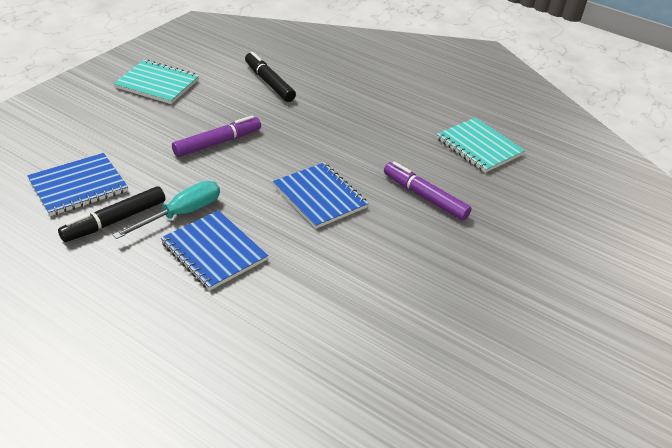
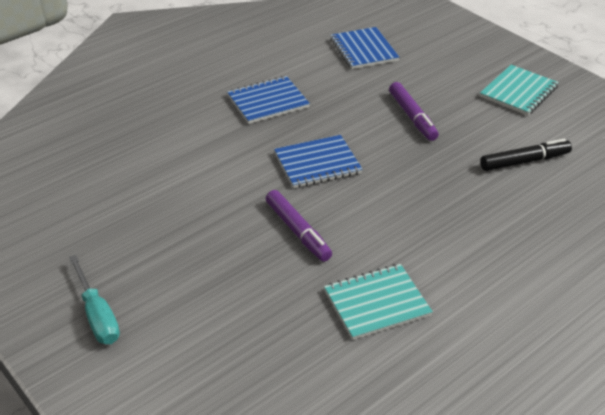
camera: 110 degrees right, 0 degrees up
(115, 221) = (318, 63): black marker -> none
(181, 214) = (317, 91): turquoise screwdriver -> turquoise screwdriver (97, 315)
(424, 197) = (298, 231): purple marker -> purple marker turned 90 degrees clockwise

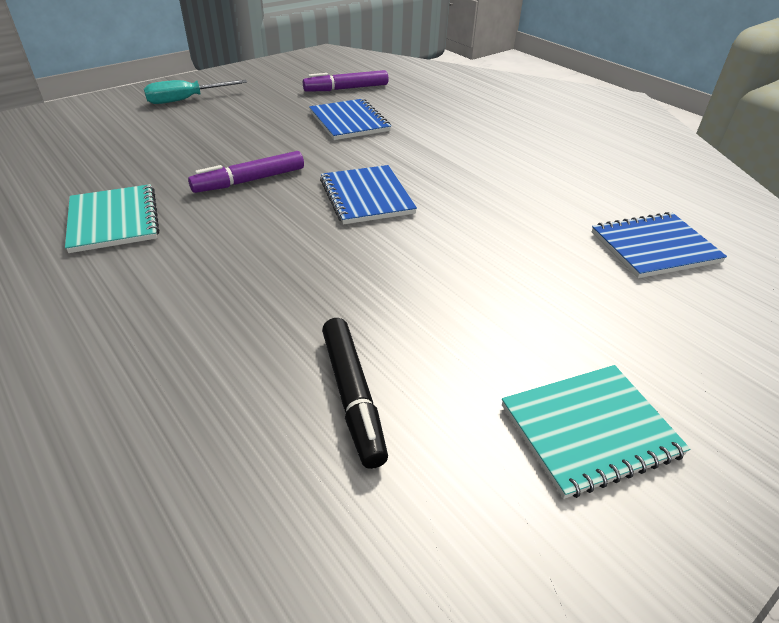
camera: 90 degrees right, 0 degrees up
(268, 102) = (492, 170): blue notebook -> blue notebook (349, 121)
(412, 117) = (476, 279): purple marker -> purple marker (346, 89)
(518, 92) = (589, 430): turquoise notebook -> turquoise notebook turned 60 degrees counterclockwise

